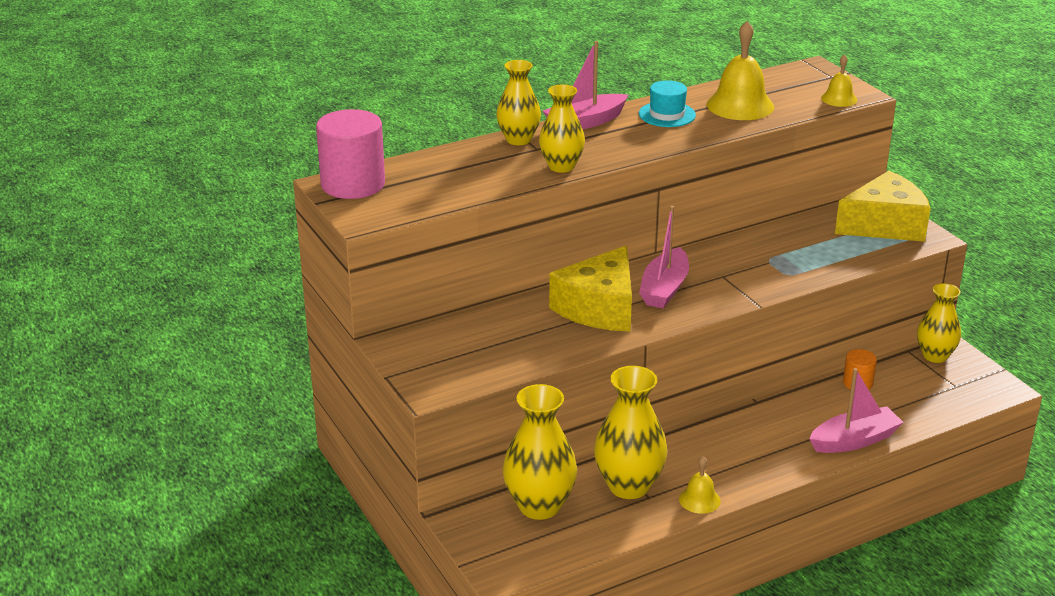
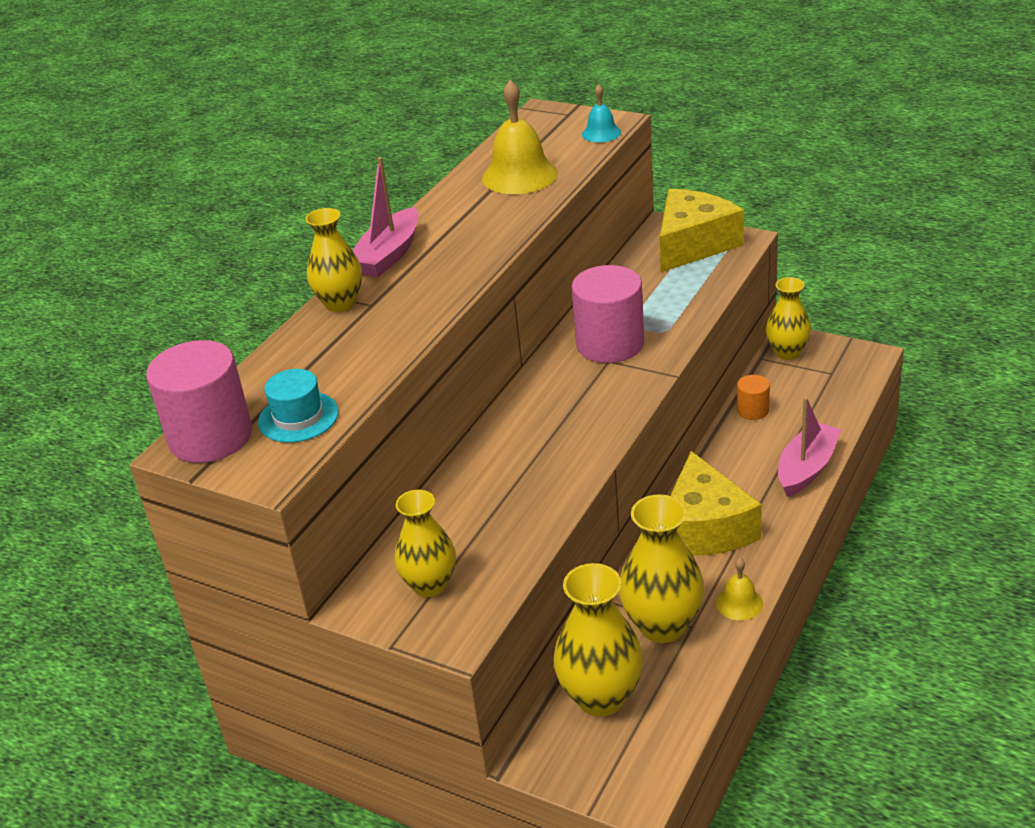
camera: 30 degrees left, 5 degrees up
(561, 166) = (420, 313): yellow vase -> yellow vase (430, 585)
(599, 308) = (530, 451): yellow cheese -> yellow cheese (705, 528)
(664, 289) = (570, 400): pink boat -> none
(667, 114) = (461, 213): turquoise hat -> turquoise hat (298, 417)
(736, 265) = (610, 344): none -> pink cylinder
(839, 99) = (601, 133): yellow bell -> turquoise bell

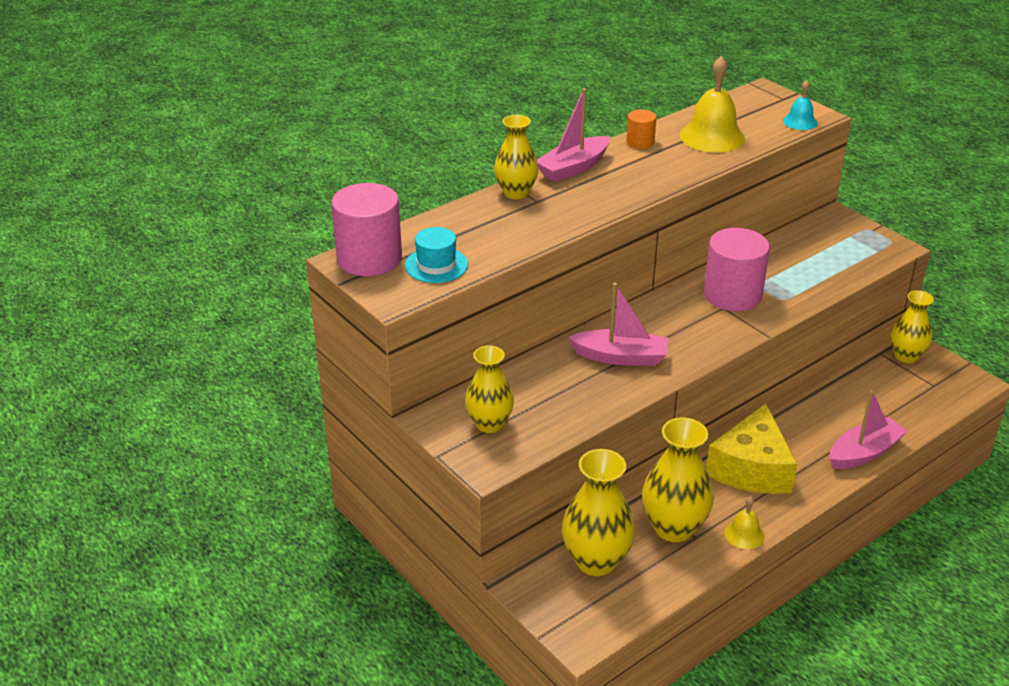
camera: 20 degrees right, 0 degrees up
(532, 454) = (621, 357): none -> pink boat
(693, 244) = (851, 238): yellow cheese -> none
(753, 410) = (847, 392): orange cylinder -> orange cylinder (640, 142)

